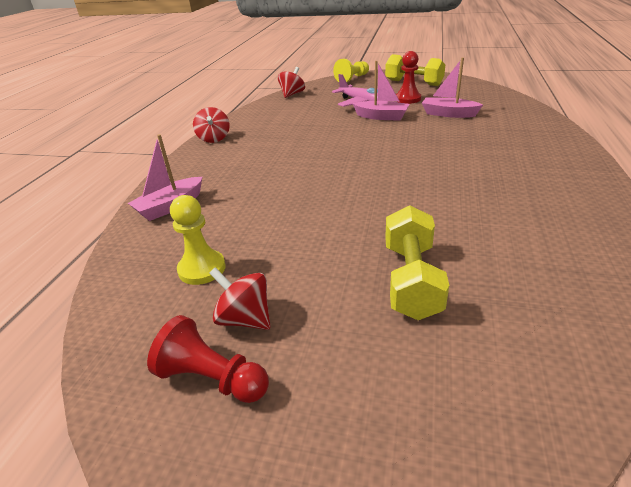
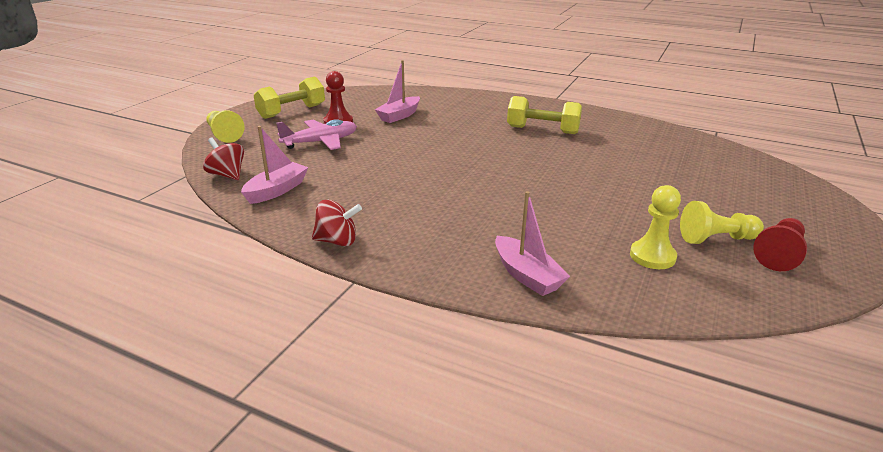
camera: 80 degrees left, 5 degrees down
(245, 319) = (716, 239): red spinning top -> yellow pawn
(381, 117) = (374, 140): pink boat -> pink boat (277, 190)
(411, 280) = (666, 177): yellow dumbbell -> yellow dumbbell (542, 130)

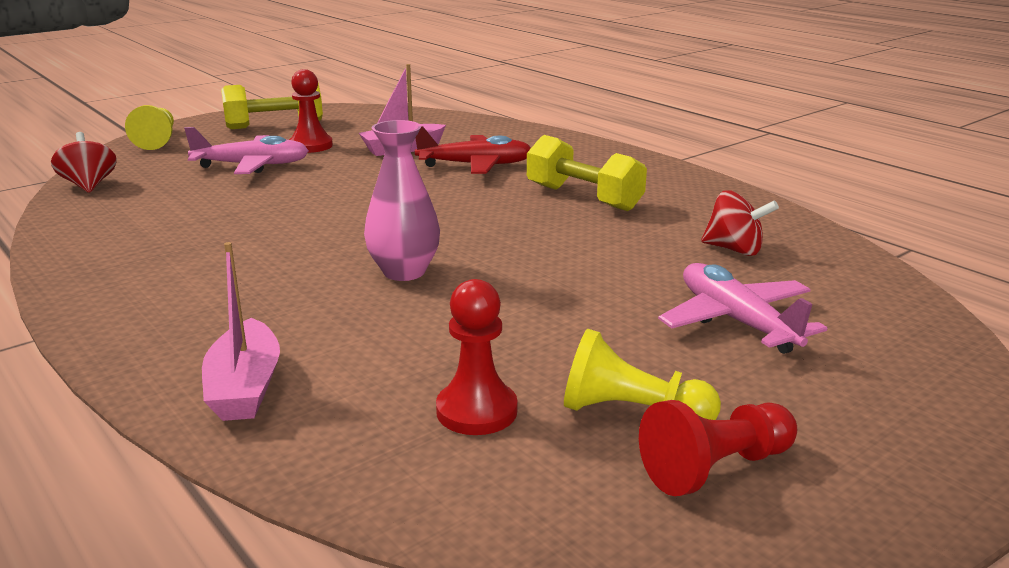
camera: 25 degrees right, 5 degrees down
(277, 190) = (113, 212): pink boat -> none
(337, 241) = (84, 285): red spinning top -> red spinning top (734, 250)
(457, 120) = (475, 165): none -> red plane
(512, 191) = (404, 272): none -> pink vase
(652, 256) = (476, 411): yellow pawn -> red pawn
(699, 183) = (736, 321): none -> pink plane

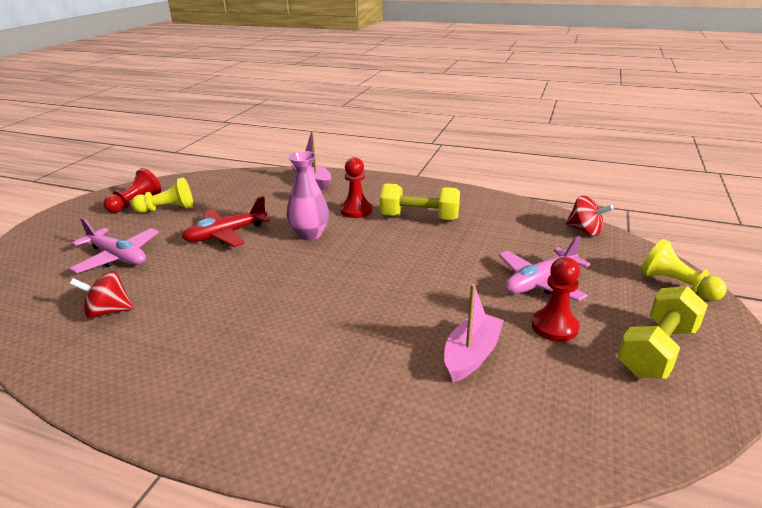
camera: 150 degrees right, 5 degrees up
(475, 165) = (372, 352): red plane -> red plane (226, 234)
(476, 411) = (225, 196): red pawn -> red pawn (356, 210)
(583, 198) = (240, 336): yellow dumbbell -> yellow dumbbell (419, 218)

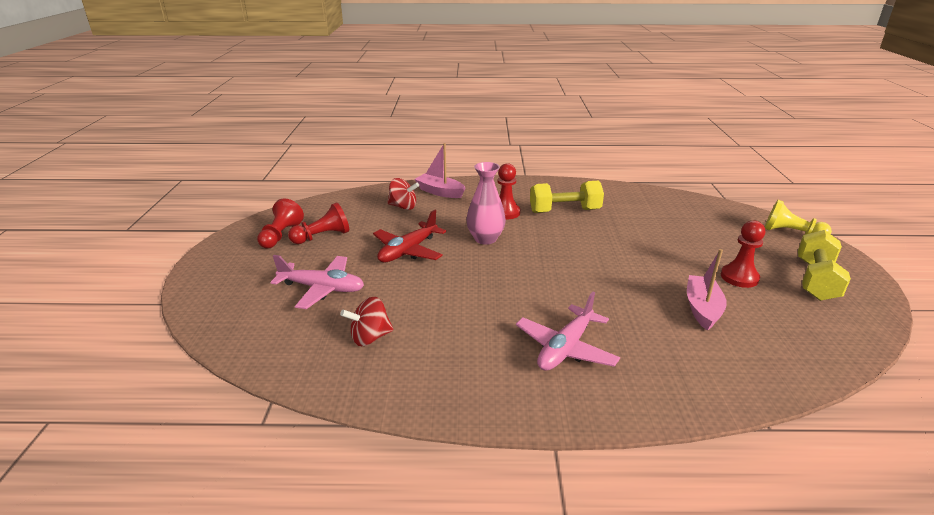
camera: 20 degrees left, 0 degrees up
(167, 209) = (322, 236): yellow pawn -> red pawn
(540, 282) = (701, 247): pink plane -> pink plane (565, 348)
(585, 231) = (698, 203): red spinning top -> red spinning top (403, 207)

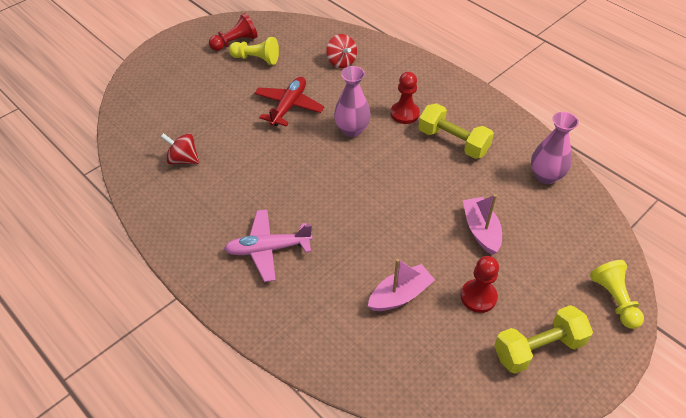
camera: 45 degrees right, 20 degrees up
(322, 236) = (256, 59): red pawn -> yellow pawn
(322, 289) = (204, 105): pink plane -> none
(408, 251) = (289, 106): red plane -> red plane turned 120 degrees clockwise
(440, 192) = (388, 61): pink boat -> pink boat (481, 230)
(646, 199) = (545, 176): none -> pink vase

